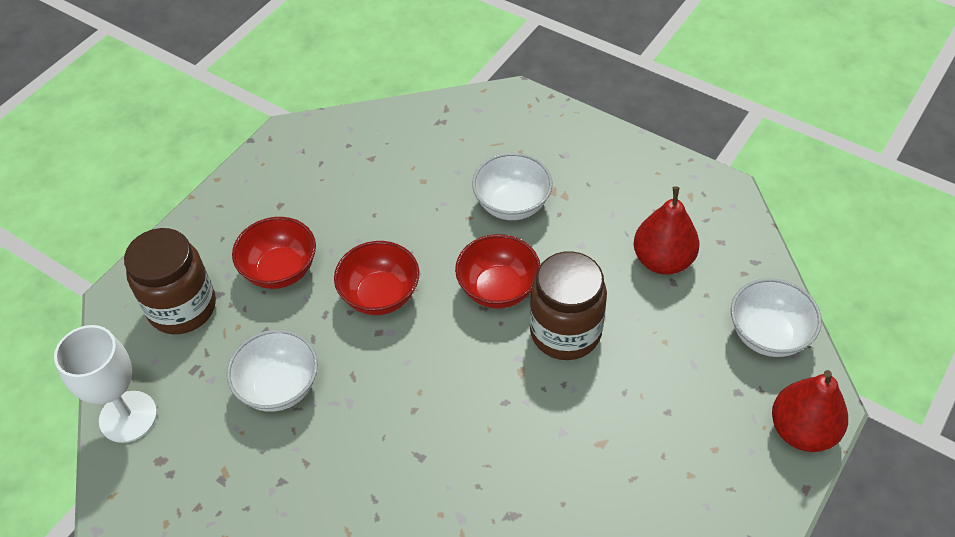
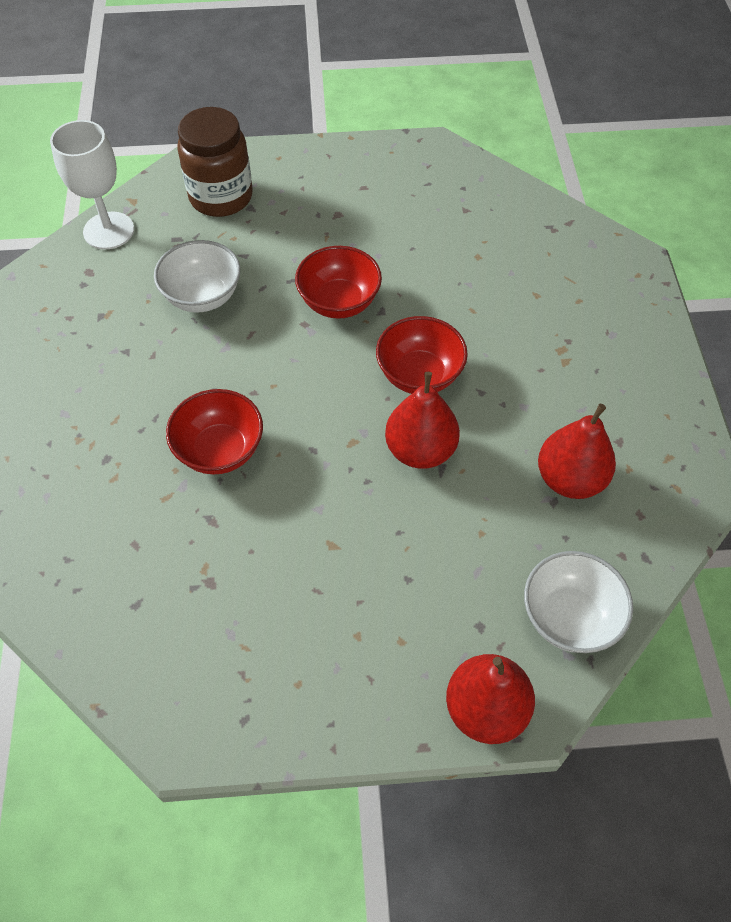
camera: 50 degrees right, 5 degrees up
(280, 270) = (304, 228): red bowl -> red bowl (220, 450)
(512, 204) = (516, 330): white bowl -> none
(565, 332) = (420, 450): brown jar -> red pear

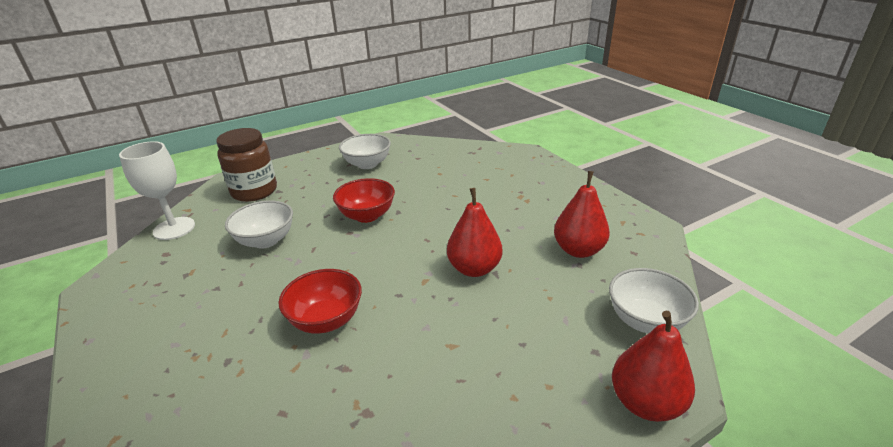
camera: 25 degrees left, 25 degrees down
(388, 197) = (367, 164): none -> white bowl
(419, 375) = (445, 233): red bowl -> none

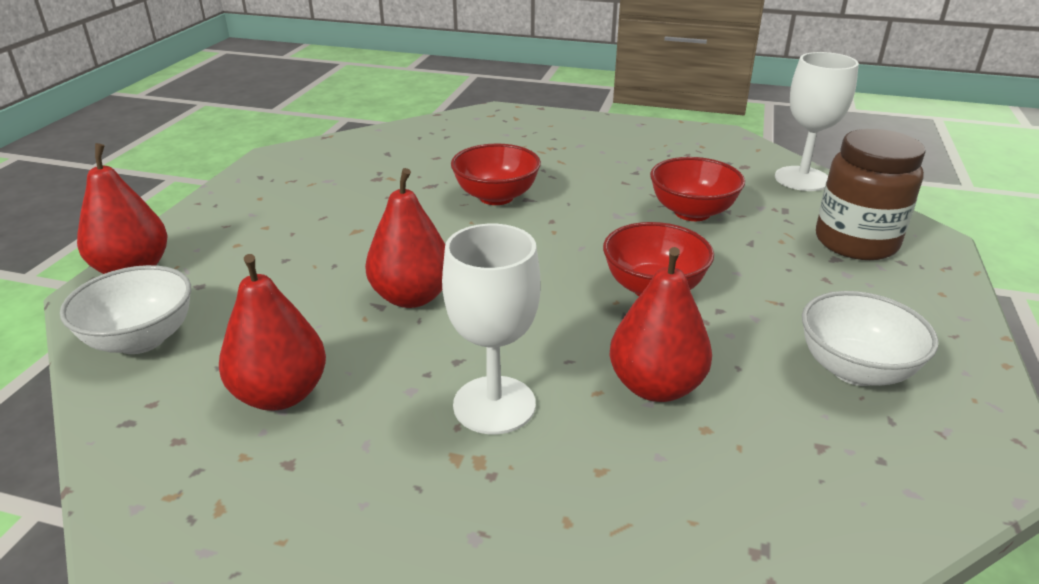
camera: 135 degrees right, 0 degrees up
(266, 240) = (692, 212): white bowl -> red bowl
(433, 187) = (655, 386): none -> red pear
(495, 207) = (494, 405): none -> white goblet

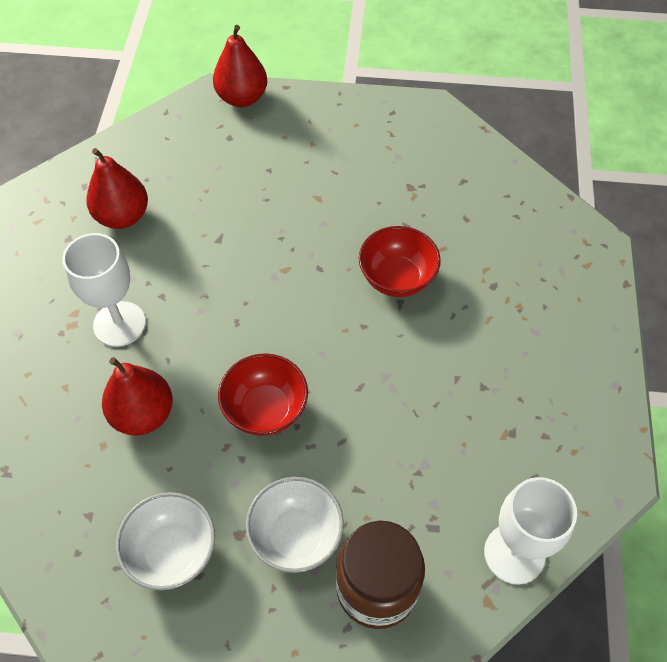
camera: 80 degrees right, 25 degrees up
(141, 339) = (168, 134): white bowl -> white bowl (296, 536)
(411, 297) = (231, 254): red pear -> none
(692, 212) = (405, 439): red bowl -> none

